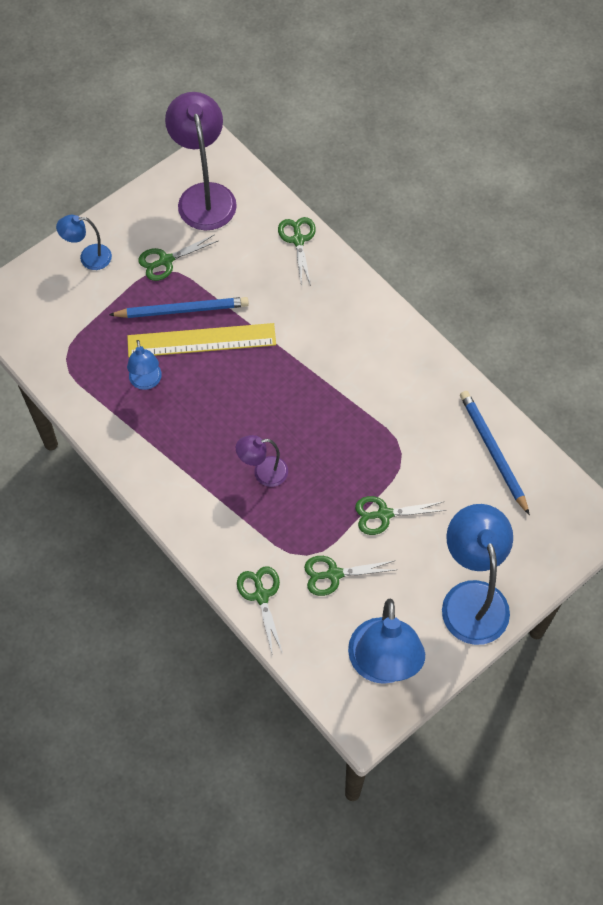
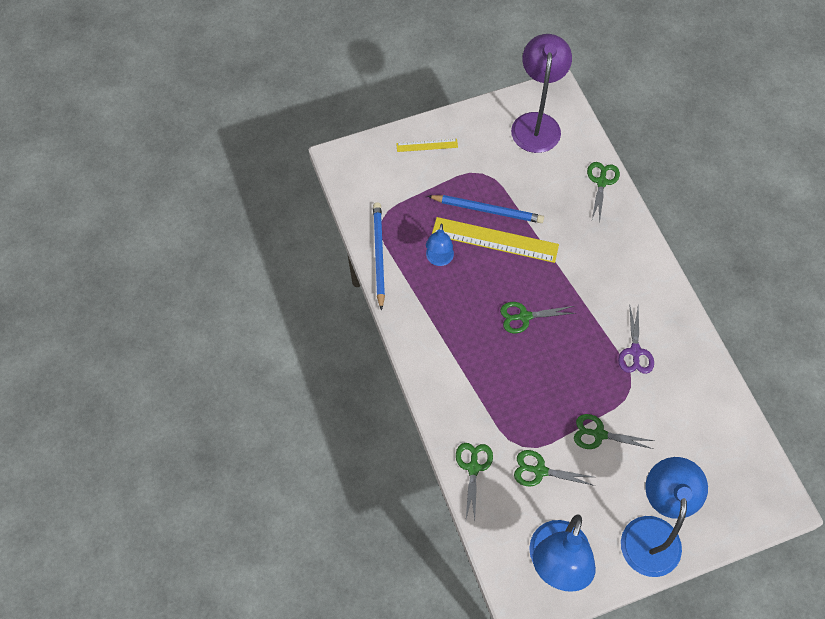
camera: 20 degrees right, 0 degrees up
(88, 258) = (427, 145): blue lamp -> yellow ruler
(166, 260) = (488, 166): green scissors -> green scissors (524, 316)
(263, 472) = (509, 365): purple lamp -> none
(394, 413) = (635, 351): none -> purple scissors
(493, 451) = (710, 412): blue pencil -> blue pencil (378, 255)

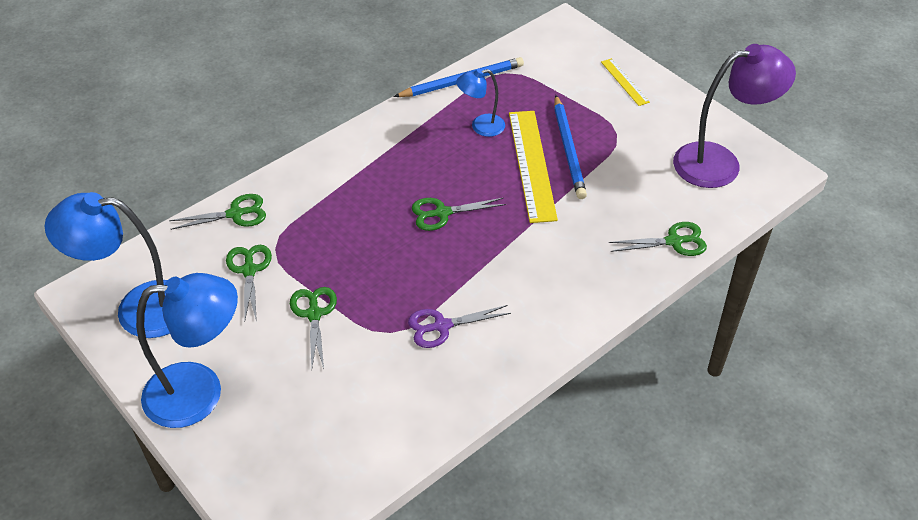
camera: 70 degrees right, 15 degrees down
(524, 316) = (442, 213): green scissors -> green scissors turned 75 degrees counterclockwise

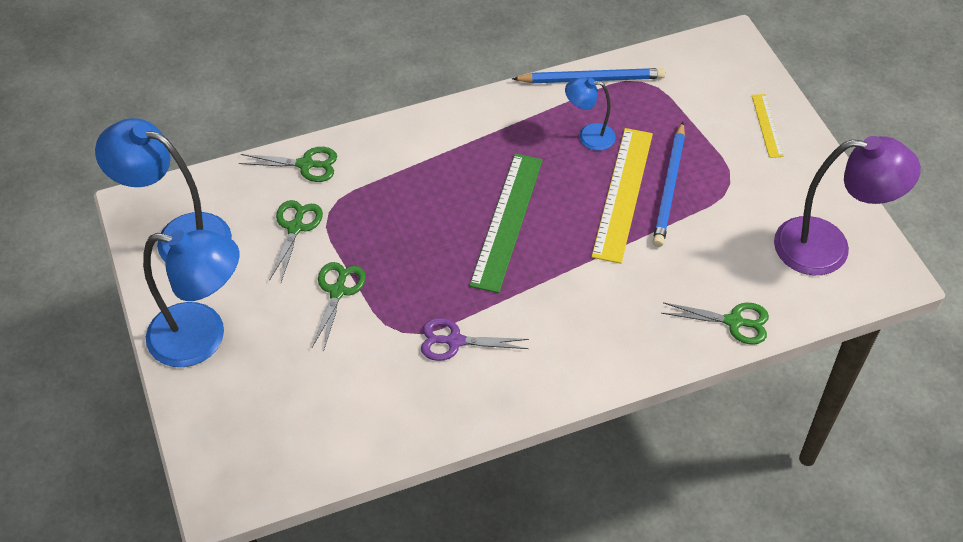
camera: 20 degrees right, 5 degrees up
(442, 213) = (507, 221): green scissors -> green ruler

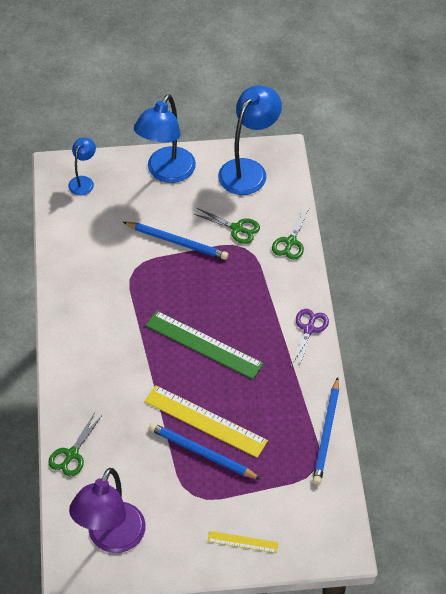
camera: 105 degrees right, 0 degrees up
(338, 291) = (177, 242): green scissors -> blue pencil
(455, 341) = (116, 294): purple scissors -> purple scissors (309, 329)
(588, 136) = (267, 415): blue lamp -> blue lamp (83, 181)

